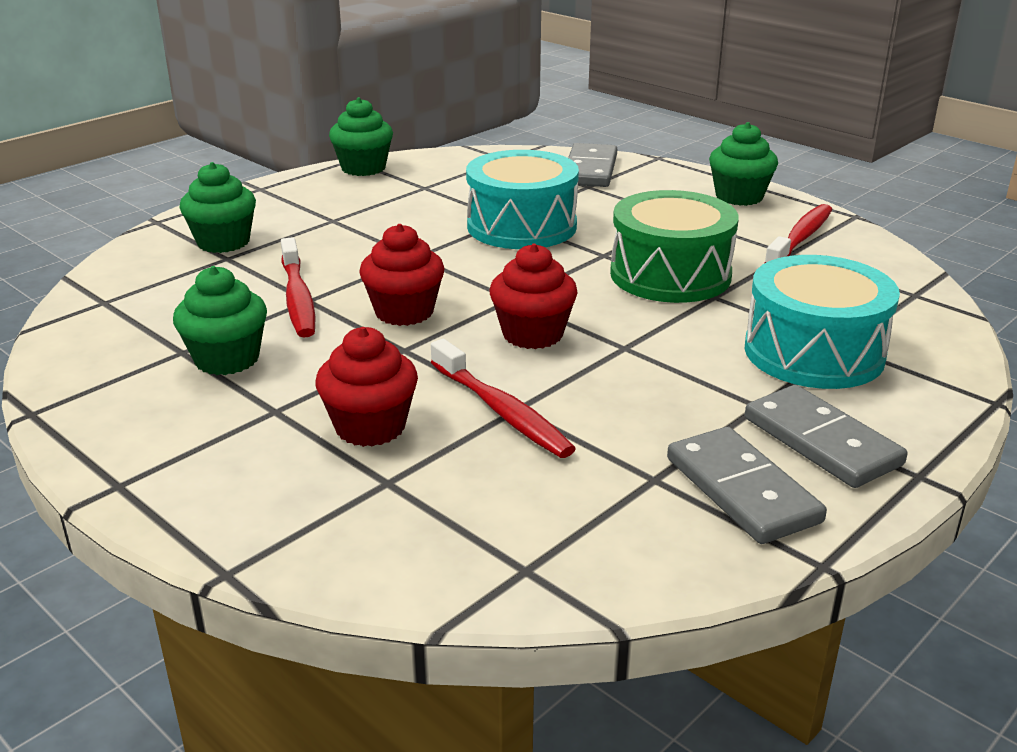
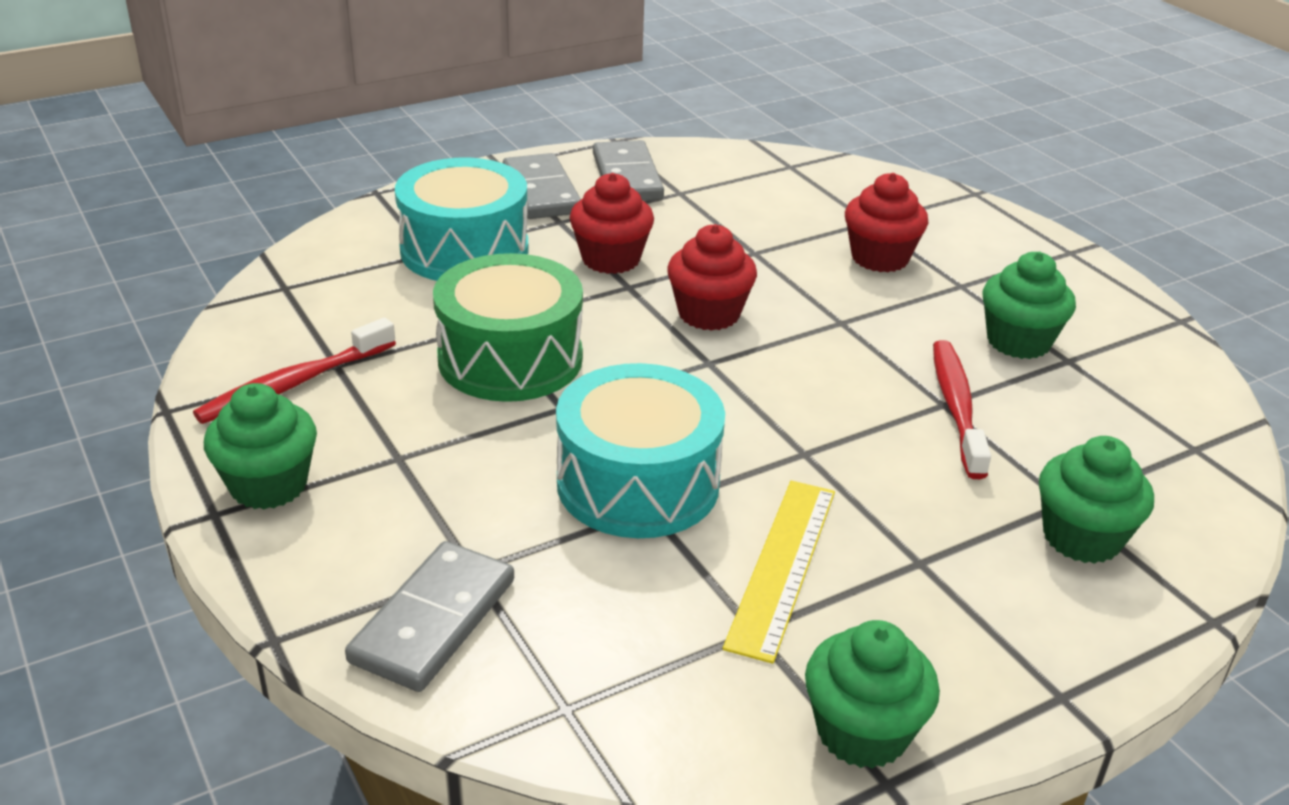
camera: 165 degrees left, 5 degrees up
(404, 312) = (834, 365): red cupcake -> red cupcake (611, 259)
(416, 207) = (782, 566): none -> yellow ruler
(502, 411) = (769, 251): red toothbrush -> none

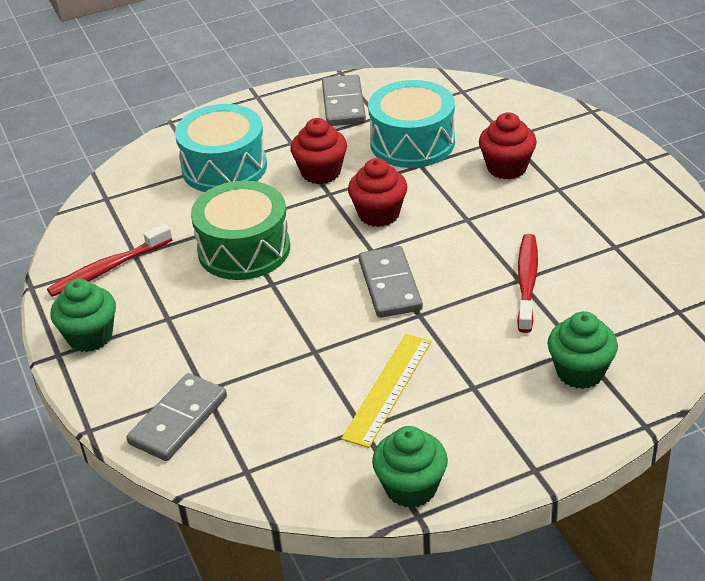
camera: 10 degrees right, 5 degrees up
(541, 191) = (282, 118): grey domino -> grey domino (389, 285)
(638, 483) = (310, 335): turquoise drum -> turquoise drum (412, 143)
(1018, 341) = (584, 232): green cupcake -> none

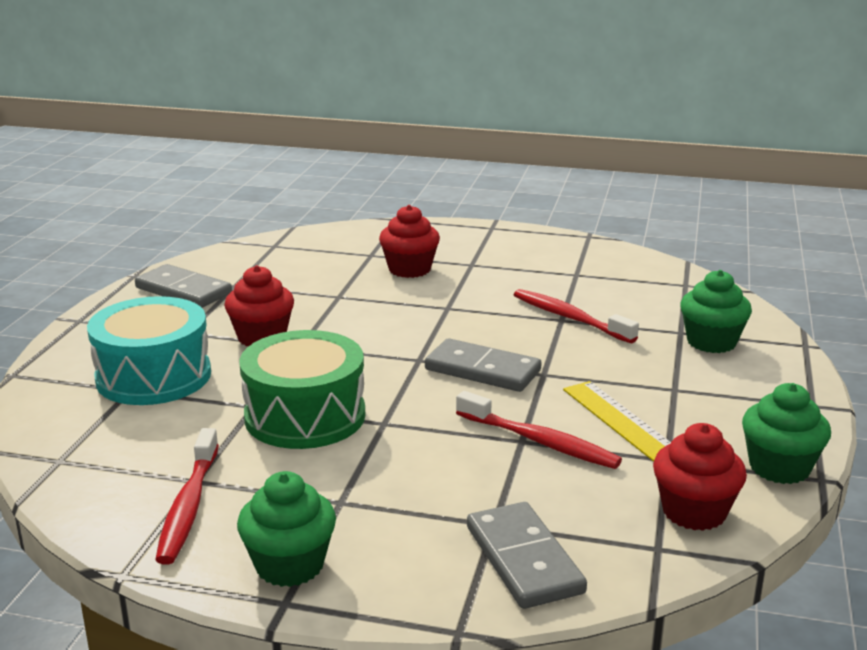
camera: 55 degrees left, 15 degrees down
(321, 359) = (540, 441): none -> red toothbrush
(379, 214) = (373, 337): red cupcake -> red cupcake (694, 512)
(412, 143) = (302, 287): turquoise drum -> none

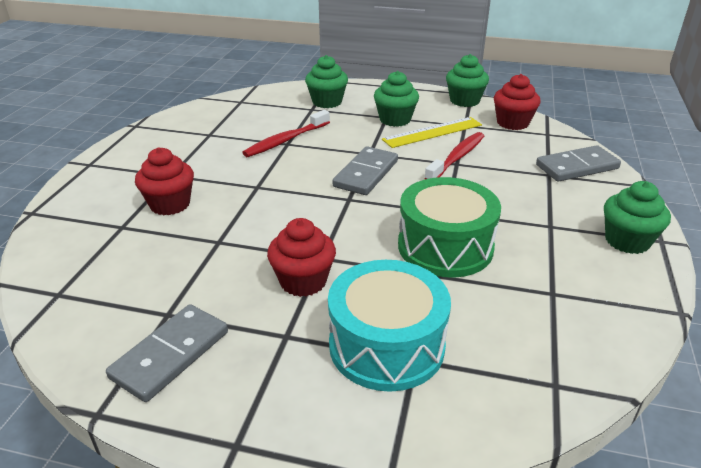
camera: 90 degrees left, 10 degrees up
(188, 506) = (587, 292): red toothbrush -> none
(665, 395) = (395, 119): none -> green cupcake

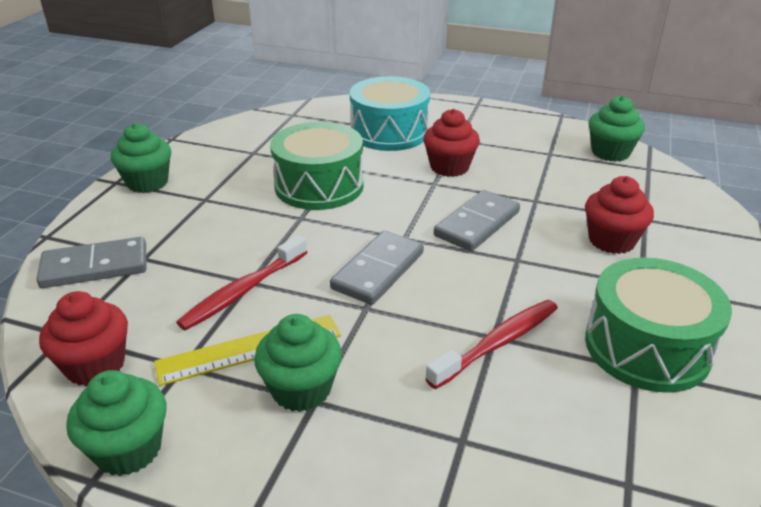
camera: 175 degrees left, 0 degrees up
(171, 355) = (534, 134): grey domino -> grey domino (477, 224)
(195, 142) = (647, 347): none -> green drum
(327, 102) = (430, 466): green cupcake -> green cupcake (610, 153)

